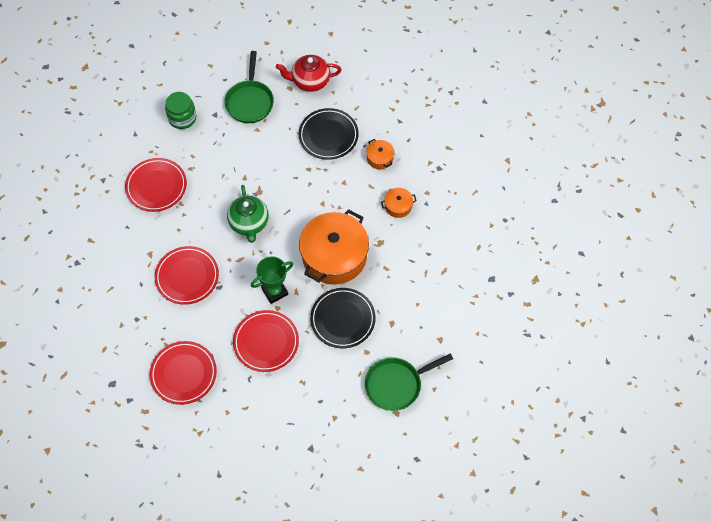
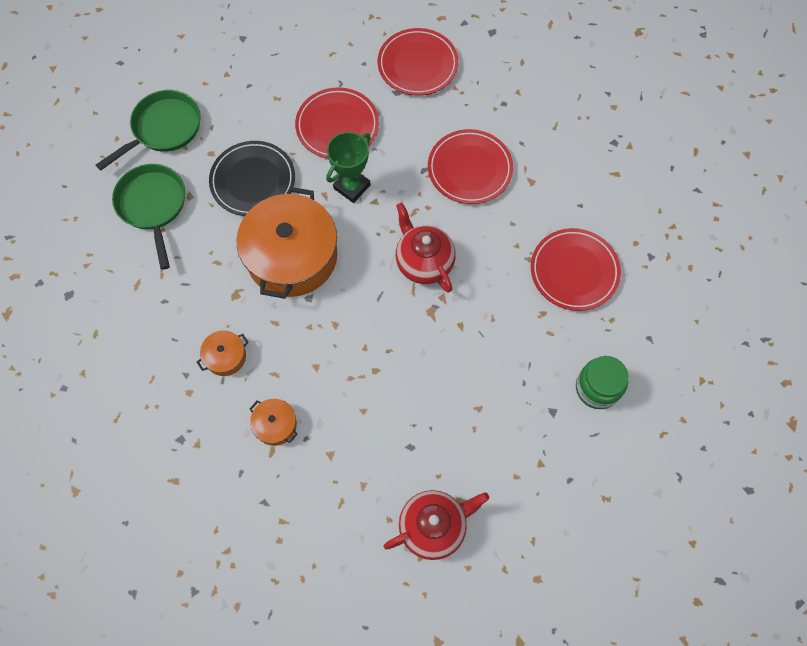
camera: 160 degrees right, 5 degrees up
(249, 223) = (423, 262): green teapot -> red teapot
(250, 101) = (511, 453): green pan -> green pan (153, 206)
(328, 136) = (366, 436): black plate -> none

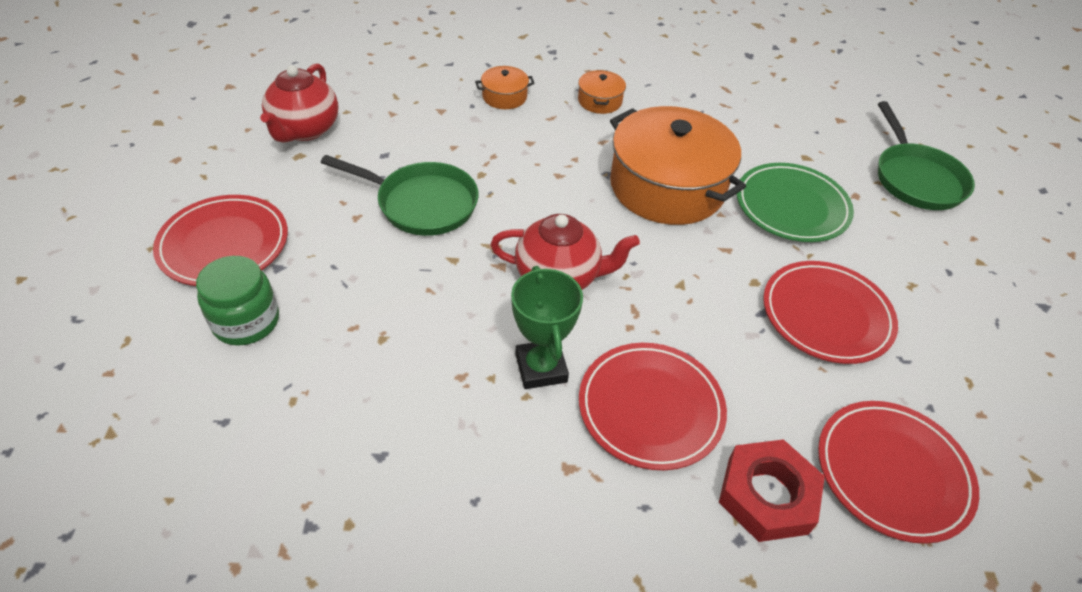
camera: 125 degrees right, 20 degrees down
(153, 206) = (811, 131): green pan -> green pan (422, 204)
(253, 181) = (791, 206): black plate -> green plate
(352, 187) = (719, 277): green trophy -> green trophy (541, 368)
(473, 103) = (767, 495): none -> red nut
(574, 271) = (394, 411): red plate -> red plate (224, 244)

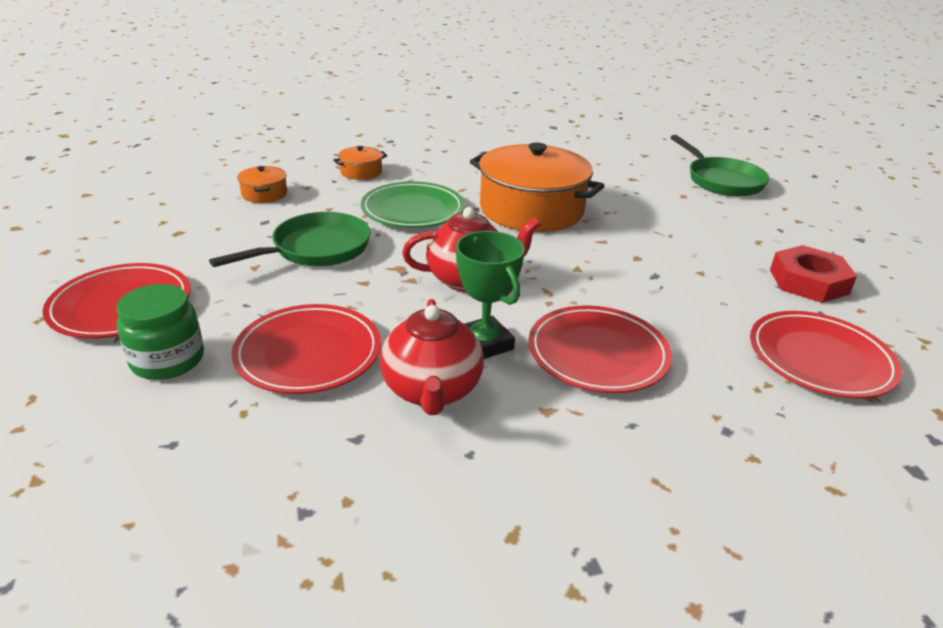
camera: 15 degrees left, 15 degrees down
(304, 130) = (177, 214): red teapot -> red teapot (432, 391)
(422, 204) = (316, 249): green pan -> green pan turned 45 degrees counterclockwise
(600, 101) = (446, 165): orange pot -> orange pot (264, 194)
(767, 495) = (731, 394): red nut -> red nut (808, 281)
(791, 206) = (638, 208): green plate -> green plate (413, 210)
(826, 315) = (706, 269): red plate -> red plate (308, 353)

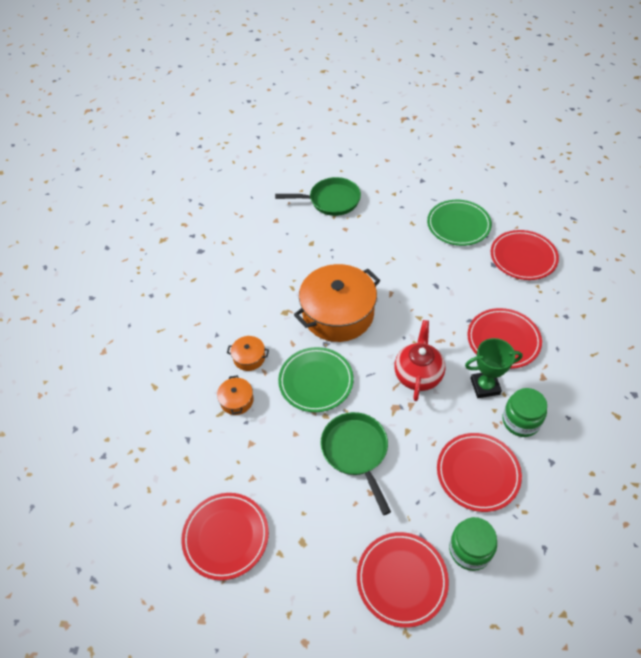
camera: 65 degrees left, 20 degrees up
(183, 191) = (226, 536): none -> red plate
(264, 194) = (253, 475): orange pot -> orange pot (249, 357)
(432, 391) = (520, 421): red teapot -> green jar
(808, 281) = (458, 225): red nut -> green plate

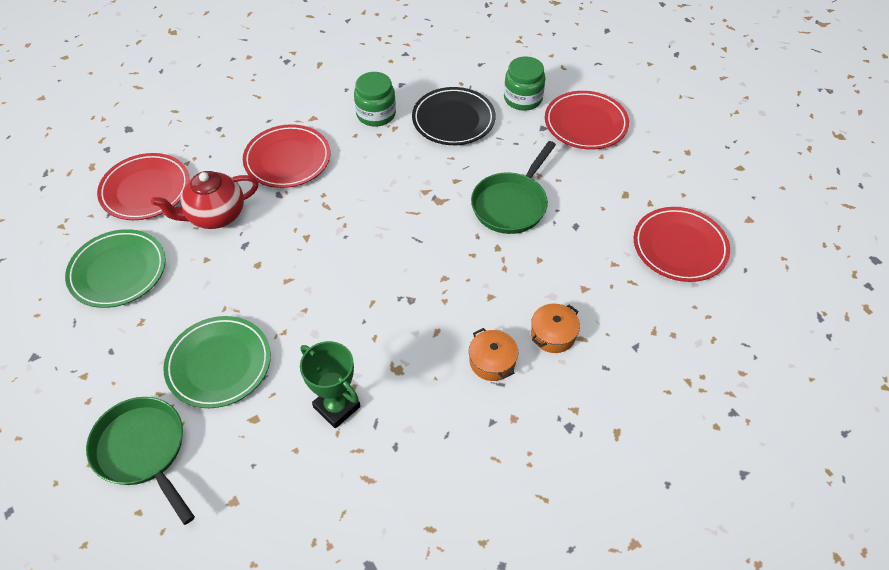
camera: 130 degrees left, 0 degrees up
(316, 381) = (466, 279): green plate -> green plate (219, 364)
(338, 314) = (358, 313): orange pot -> none
(418, 375) = (385, 202): red teapot -> red teapot (215, 216)
(478, 473) = (453, 120): red plate -> black plate
(485, 386) = (357, 150): green trophy -> green trophy (337, 407)

